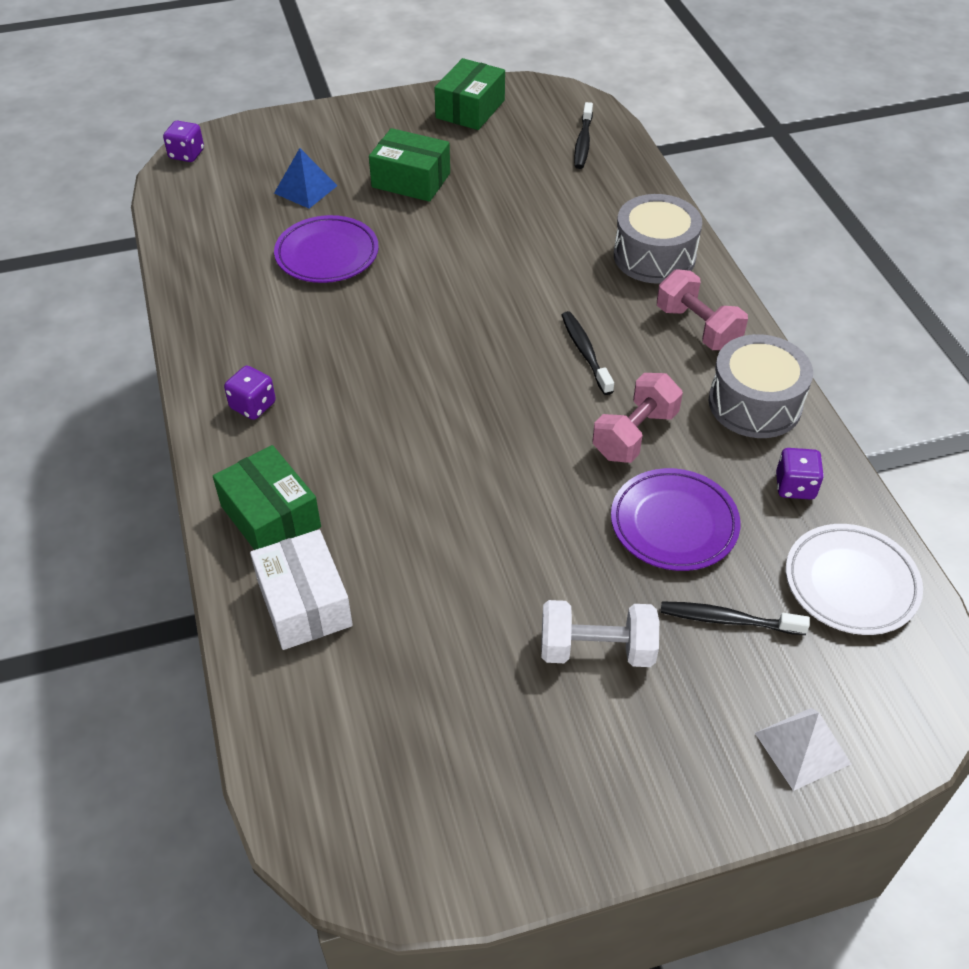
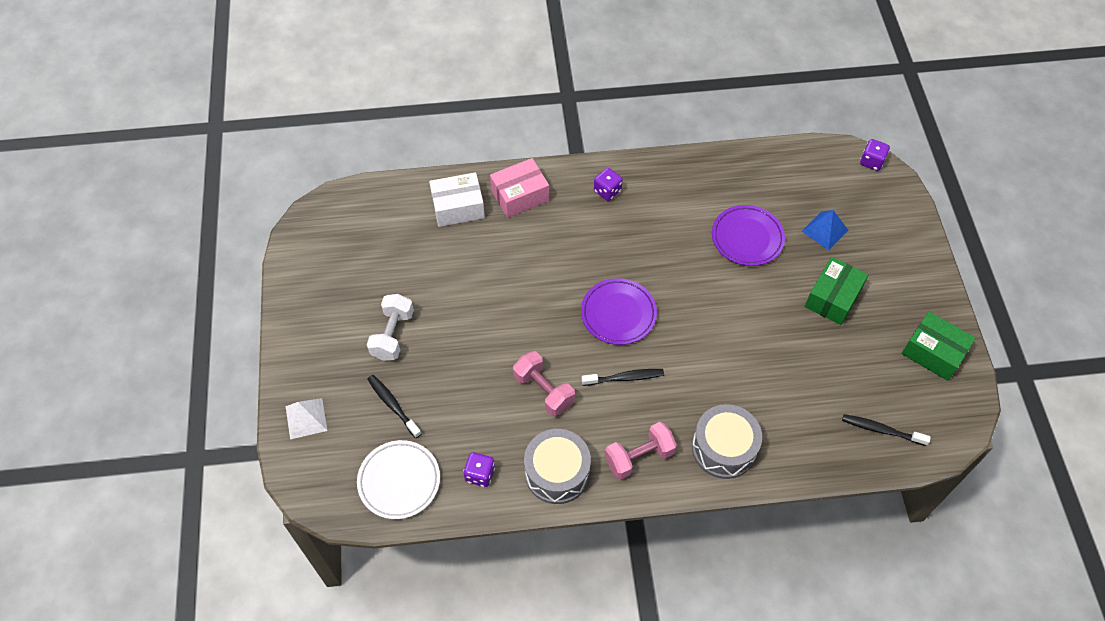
camera: 100 degrees right, 10 degrees up
(270, 516) = (520, 196): green box -> pink box
(674, 524) = (467, 395): purple plate -> purple plate (618, 314)
(728, 620) = (393, 405): black toothbrush -> black toothbrush turned 60 degrees counterclockwise

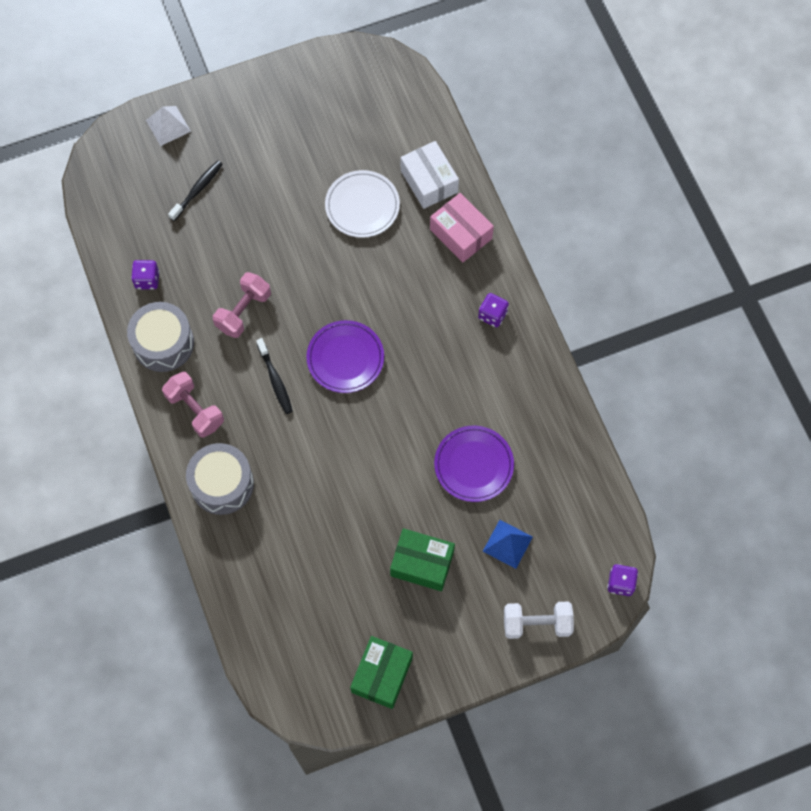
camera: 75 degrees right, 10 degrees up
(392, 335) = (269, 168): white dumbbell -> white dumbbell (536, 623)
(399, 481) = (126, 217): white plate -> white plate (362, 206)
(881, 430) = (277, 631): black toothbrush -> none

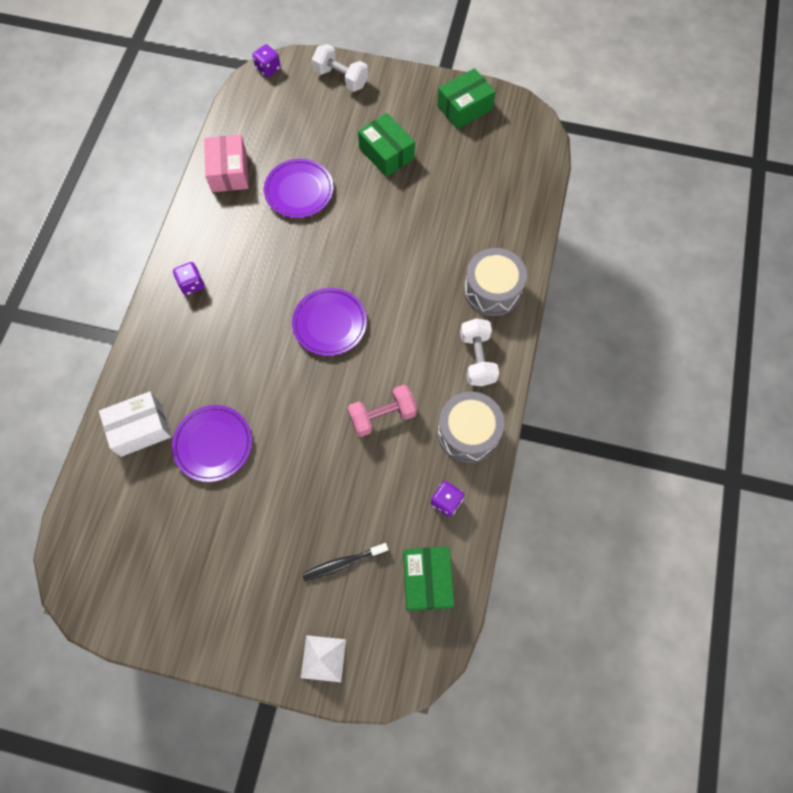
camera: 145 degrees left, 0 degrees up
(126, 217) = (427, 580): none -> green box
(195, 410) = (477, 359): pink dumbbell -> white dumbbell
(275, 380) = (397, 342): black toothbrush -> none
(362, 206) = (213, 444): white plate -> purple plate
(429, 181) = (140, 428): white box -> white box turned 60 degrees clockwise
(460, 234) = (157, 364): pink box -> pink box (229, 172)
(507, 544) = (319, 131): blue pyramid -> none

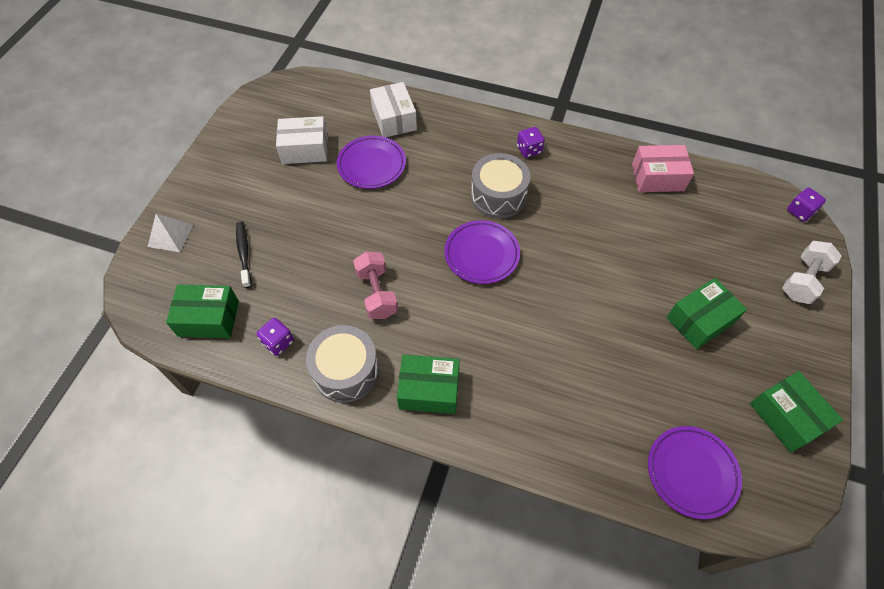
camera: 95 degrees right, 10 degrees down
(188, 526) = (305, 149): none -> white box
(299, 191) = (639, 234): purple plate -> purple plate (691, 472)
(477, 359) = (429, 390): white dumbbell -> green box
(492, 290) = (515, 417): grey drum -> grey drum (498, 195)

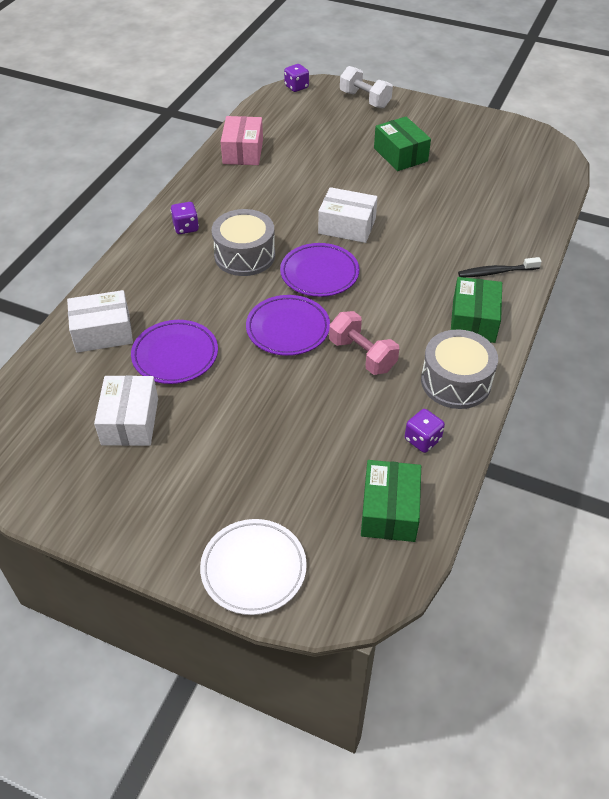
camera: 85 degrees left, 10 degrees down
(170, 235) = (253, 569): white pyramid -> white plate
(244, 253) = (294, 480): black toothbrush -> black toothbrush (496, 272)
(377, 293) = (362, 355): pink dumbbell -> pink dumbbell turned 60 degrees clockwise
(557, 273) = (347, 226): none -> white box
(691, 472) = (533, 181): purple plate -> purple plate (288, 329)
(786, 417) = (483, 131): green box -> none

